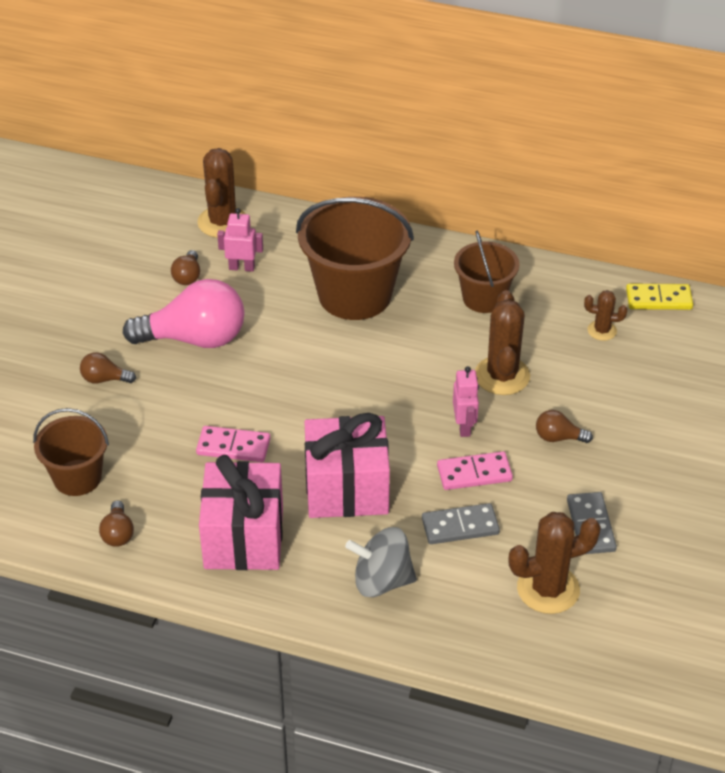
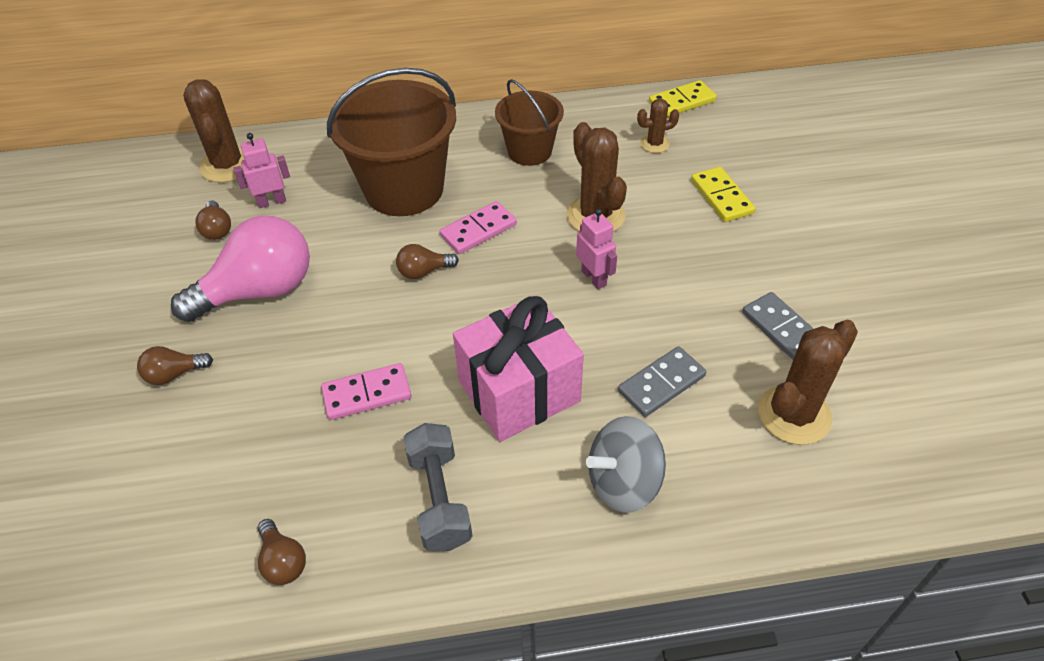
camera: 25 degrees left, 5 degrees up
(77, 477) = (196, 509): brown bucket -> none
(244, 537) = (439, 498): pink gift -> grey dumbbell
(474, 473) = (636, 321): pink domino -> pink domino (478, 230)
(558, 437) = (689, 254): brown light bulb -> brown light bulb (424, 271)
(626, 400) = (721, 197): none -> yellow domino

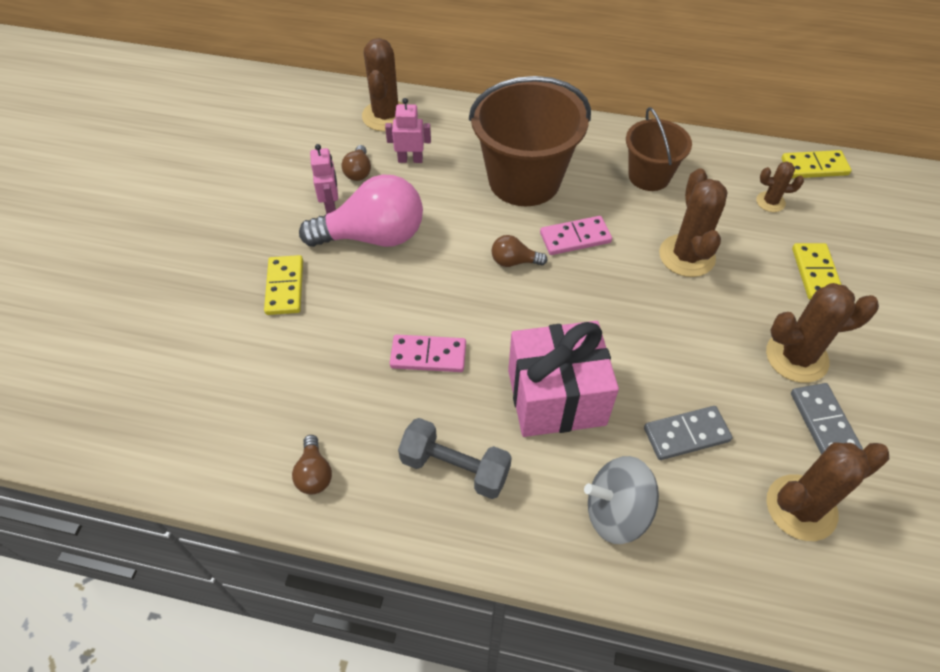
camera: 20 degrees right, 5 degrees up
(174, 374) = (285, 287): brown light bulb -> yellow domino
(439, 498) = (455, 468): grey dumbbell -> grey dumbbell turned 75 degrees counterclockwise
(594, 278) = (662, 315): pink robot -> pink robot (331, 205)
(734, 278) = (796, 357): none -> brown cactus

